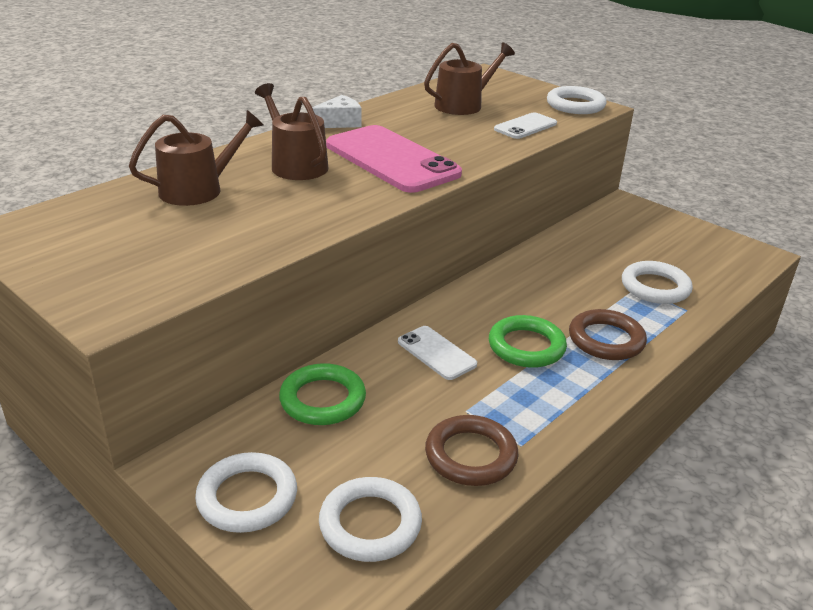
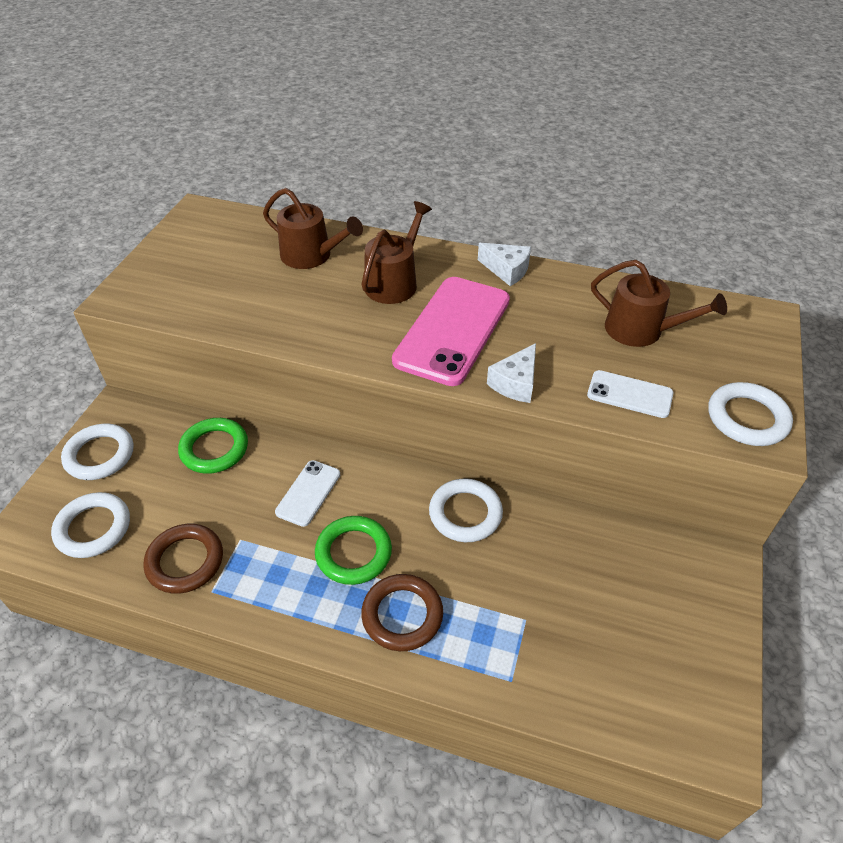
camera: 65 degrees right, 15 degrees up
(479, 155) = (515, 383): none -> white cheese
(655, 287) = (538, 638): white ring -> white ring (465, 513)

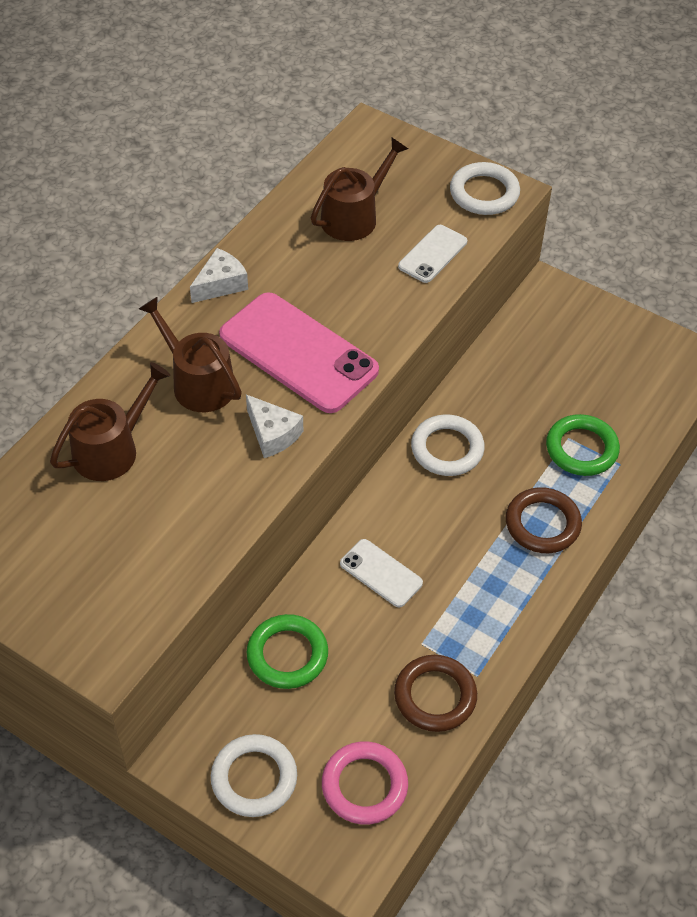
camera: 75 degrees left, 5 degrees up
(93, 528) = (364, 785): white ring -> pink ring
(353, 553) = (466, 548): green ring -> green ring (581, 449)
(515, 383) = (391, 326): white cheese -> white cheese (272, 434)

